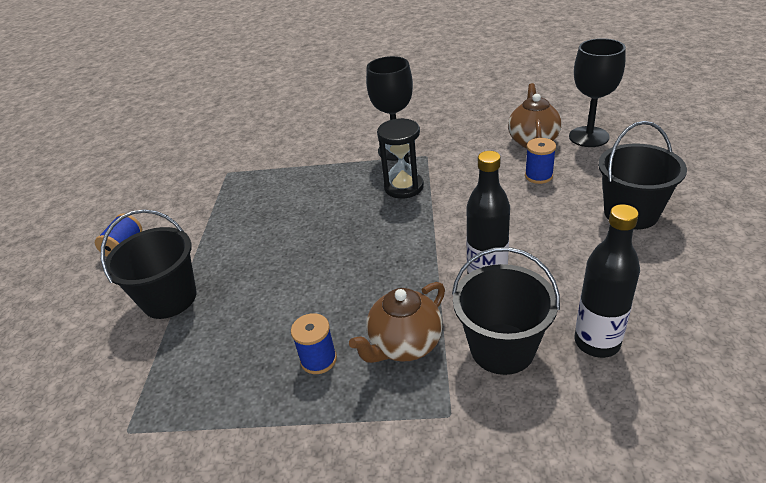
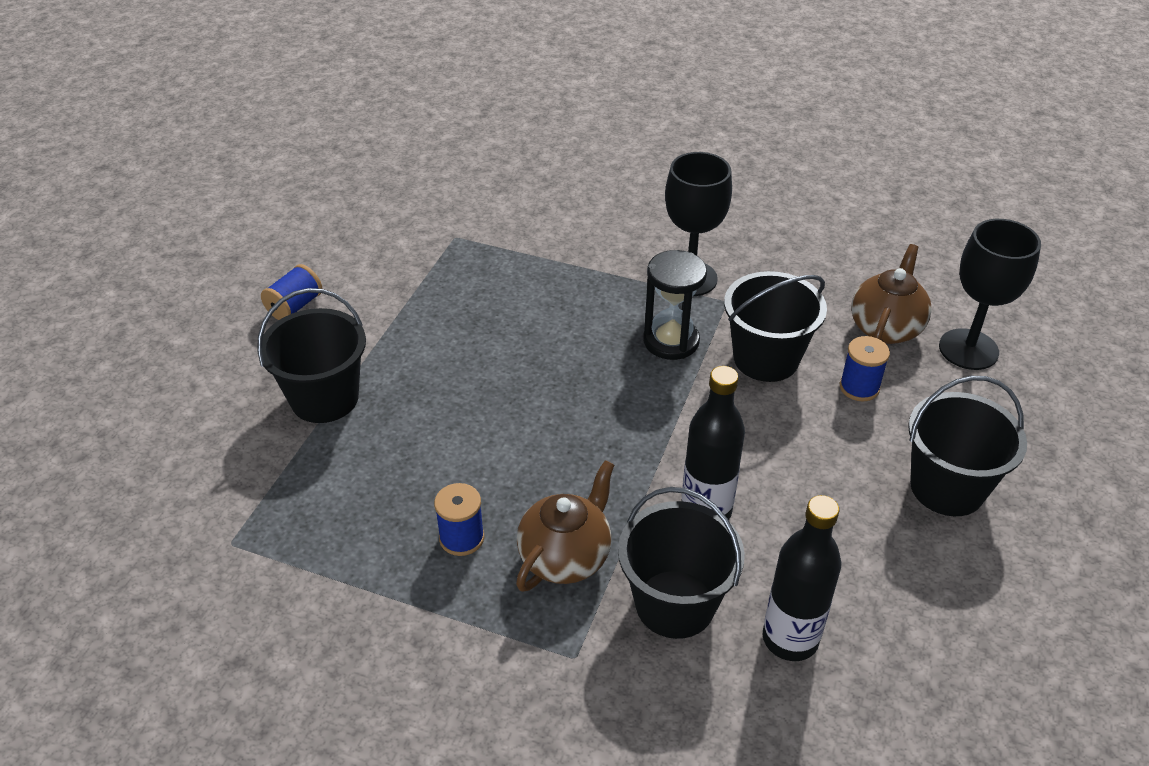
camera: 15 degrees right, 5 degrees up
(404, 345) = (566, 557): brown teapot -> brown teapot turned 150 degrees clockwise
(470, 178) = (766, 359): none -> black bucket

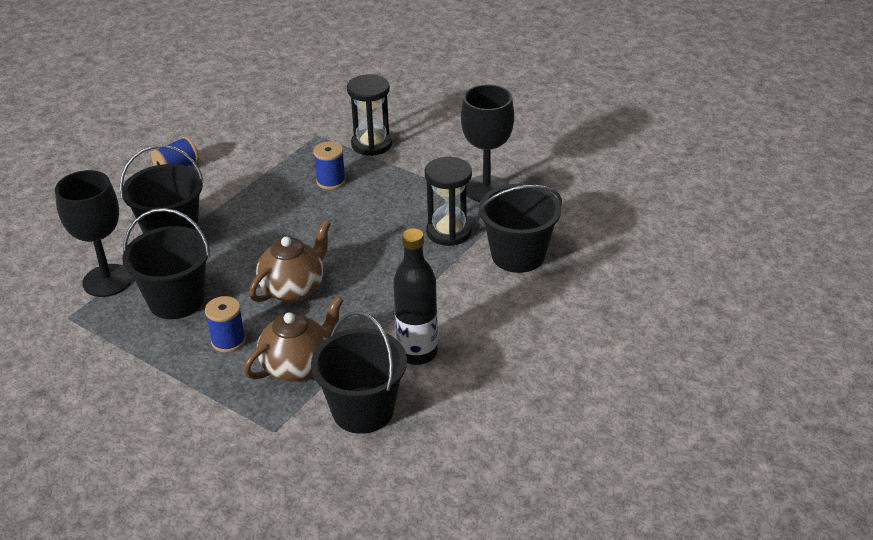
camera: 15 degrees right, 5 degrees down
(527, 239) = (371, 144): none -> black hourglass
(790, 639) = (438, 448): black bottle -> none
(859, 387) = (583, 287): blue spool -> blue spool (331, 181)
(885, 328) = (628, 247): brown teapot -> brown teapot (294, 288)
(947, 487) = (616, 368): black bucket -> black bucket (176, 300)
(968, 349) = (690, 273): black goblet -> black goblet (107, 281)

